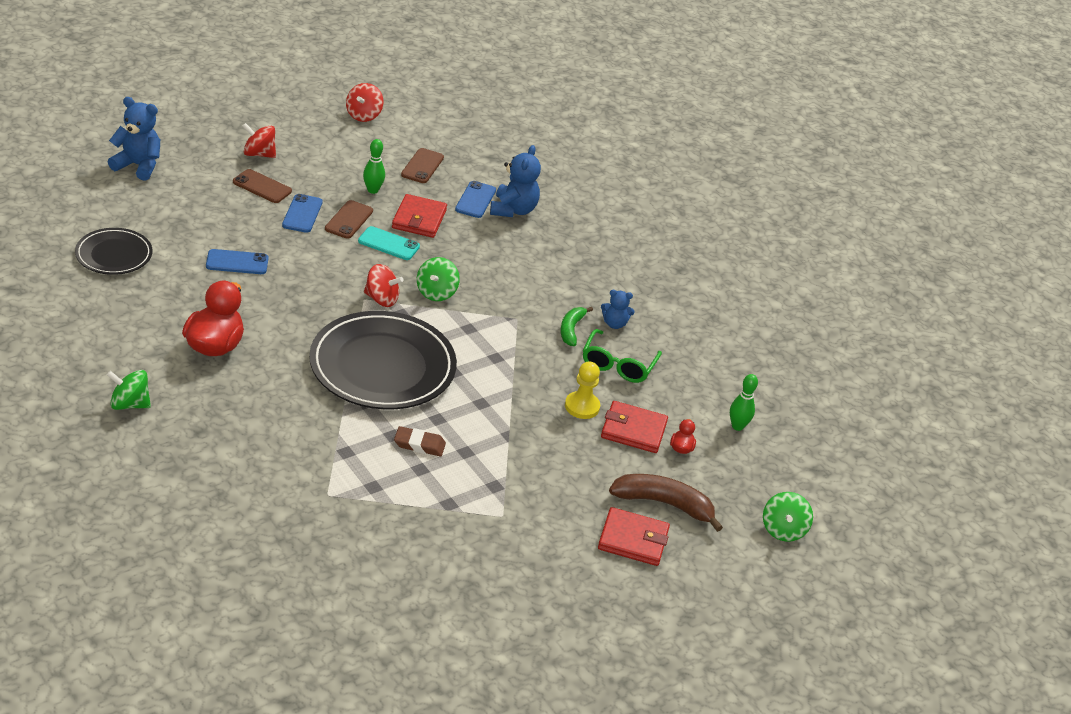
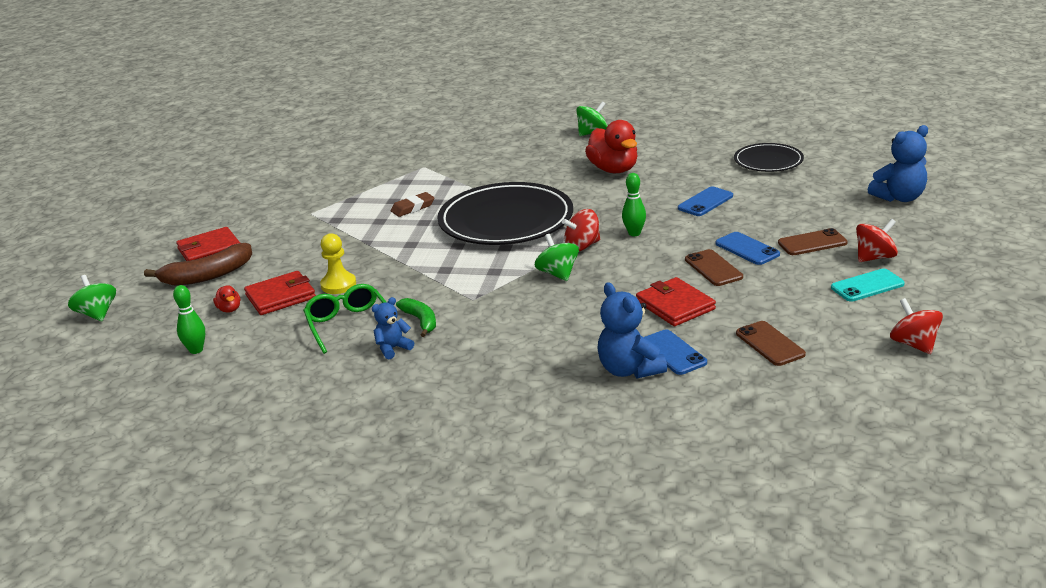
camera: 145 degrees right, 10 degrees down
(372, 190) = (751, 297): green bowling pin -> green bowling pin (634, 233)
(388, 244) = (654, 275): turquoise phone -> turquoise phone (867, 286)

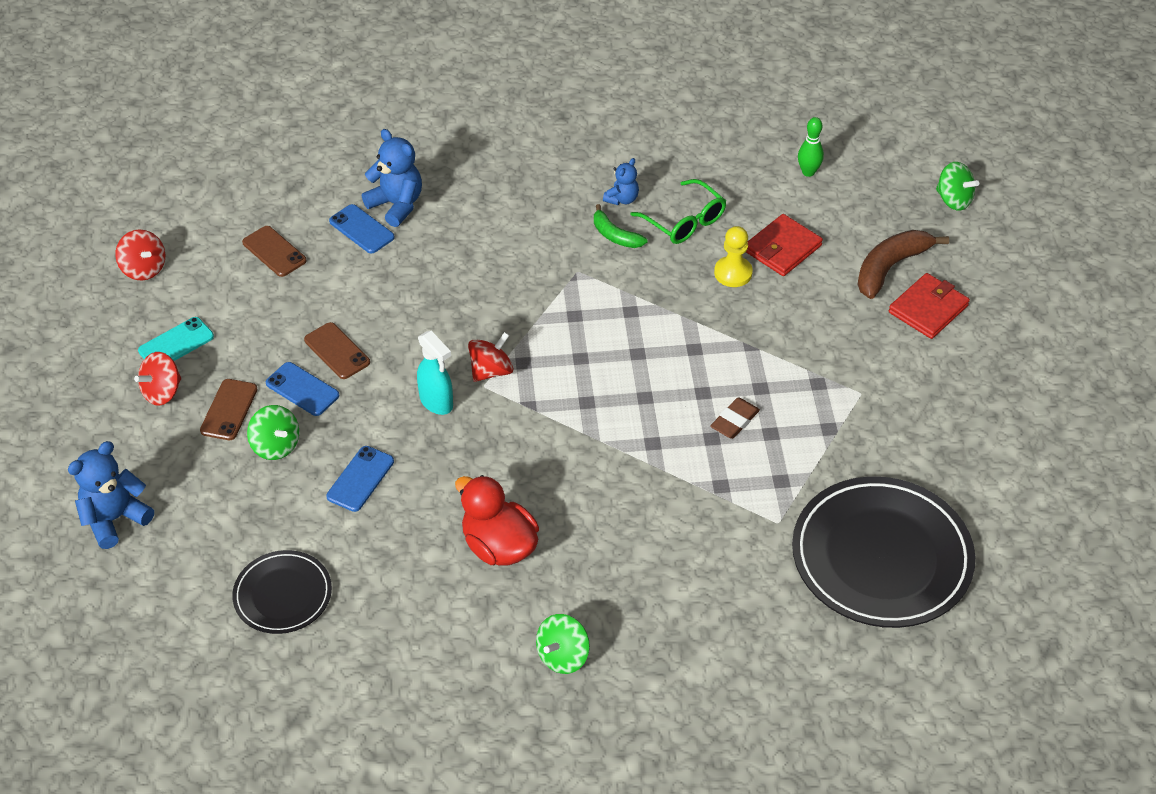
camera: 160 degrees right, 20 degrees up
(229, 309) = (821, 224): red duck -> none
(506, 220) = (601, 409): black plate -> black plate (881, 557)
(558, 274) = (503, 321): green spinning top -> green spinning top (276, 446)
(634, 233) = (436, 402): green bowling pin -> turquoise spray bottle
(675, 305) = (369, 289): red wallet -> none
(812, 243) = (229, 410): brown phone -> brown phone turned 45 degrees counterclockwise

